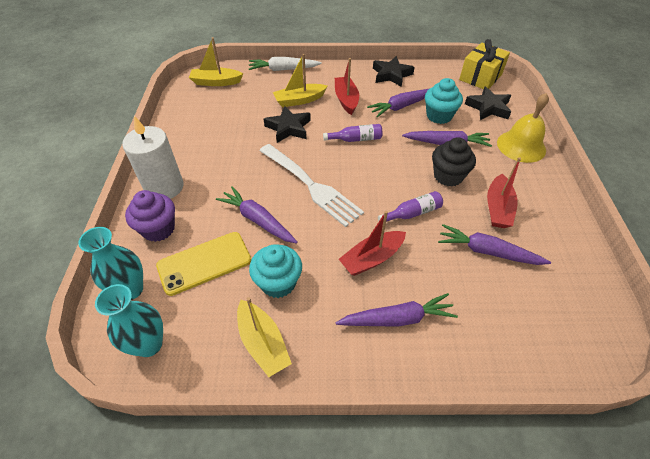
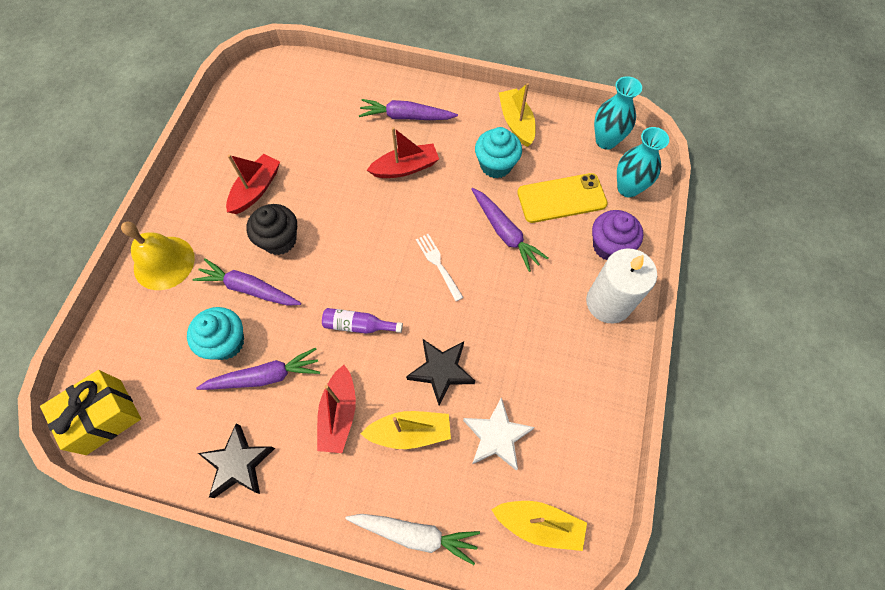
camera: 165 degrees left, 15 degrees up
(245, 107) = (496, 436): none -> white star
(310, 185) = (439, 265): white fork -> white fork, size x0.50
(412, 213) = (344, 204): purple bottle -> none
(487, 251) = (298, 151): purple carrot -> none
(488, 107) = (148, 341): black star -> none

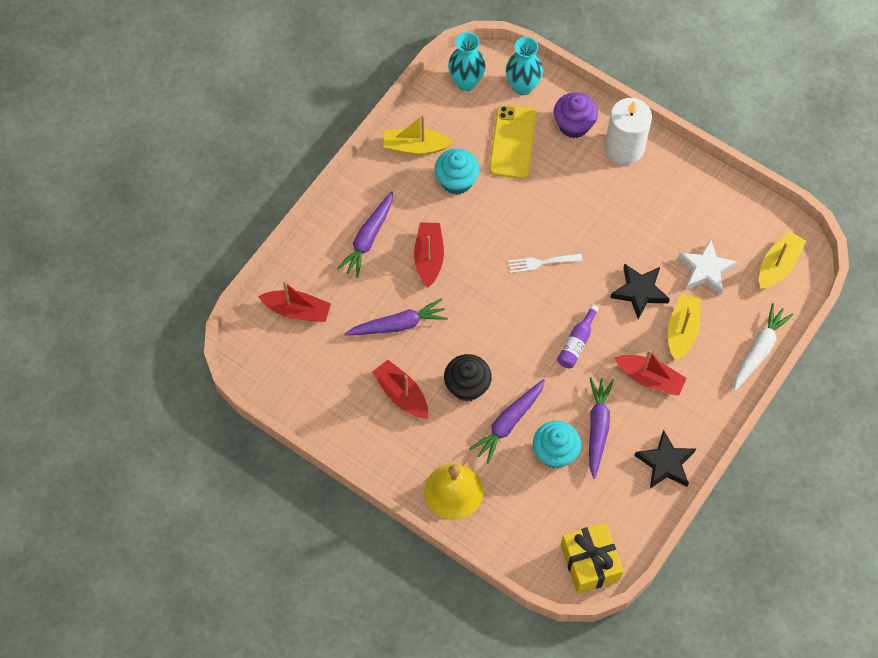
camera: 70 degrees left, 0 degrees up
(316, 89) = (297, 310): none -> red boat
(505, 233) = (530, 199): purple carrot -> purple carrot (398, 325)

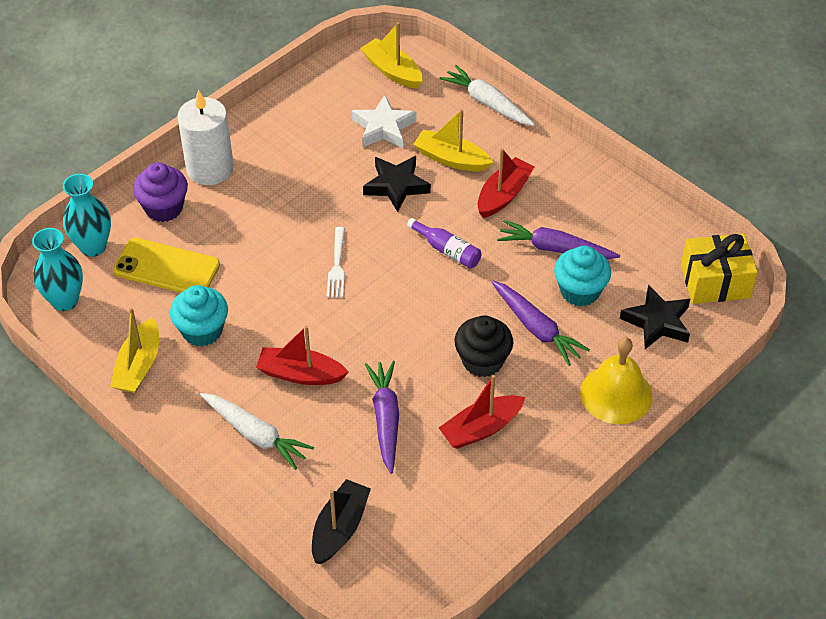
camera: 80 degrees left, 15 degrees down
(297, 310) = (339, 528): red boat -> black boat
(368, 238) = (255, 435): purple carrot -> white carrot
(665, 463) = (605, 199): black star -> black star (657, 322)

